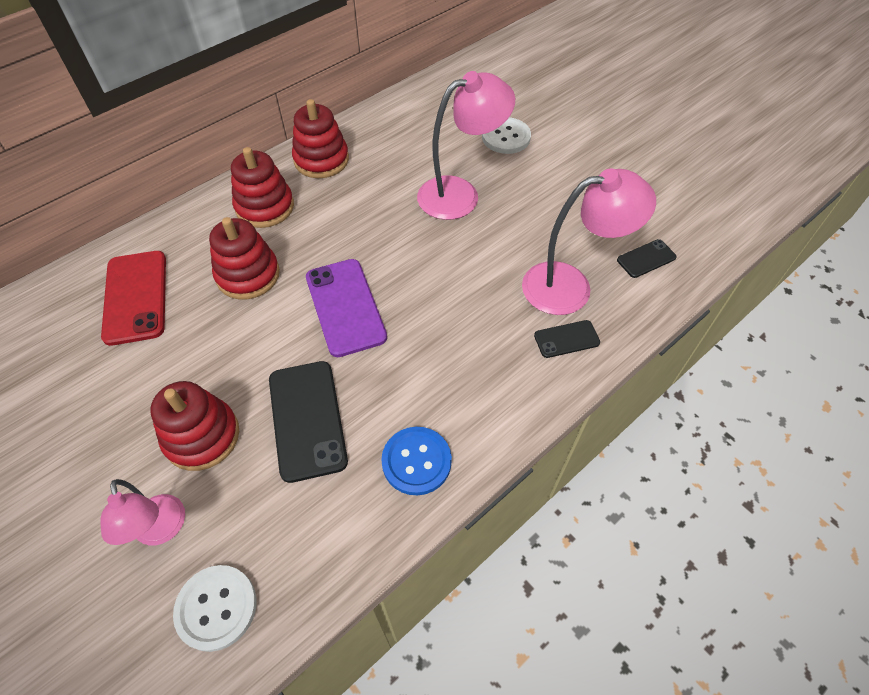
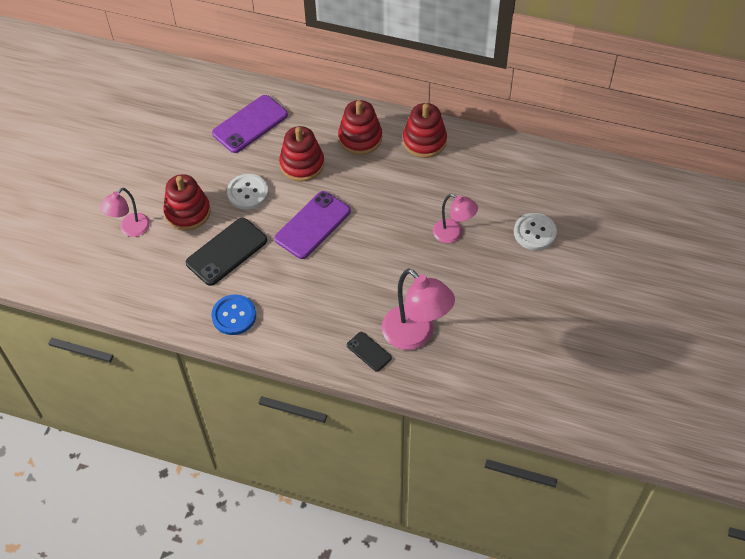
camera: 60 degrees right, 0 degrees up
(135, 297) = (250, 124): red phone -> purple phone
(216, 608) = (109, 275): white button -> white button (247, 192)
(460, 194) = (453, 234): pink lamp -> pink lamp, size x0.61
(646, 259) = (474, 370): black phone -> none

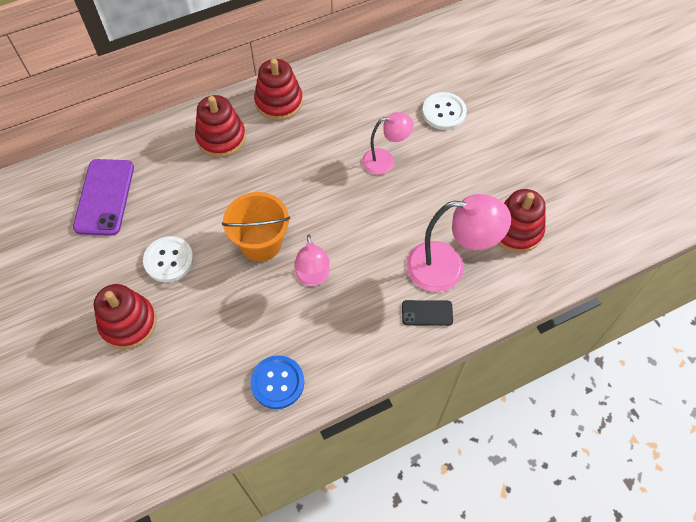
camera: 45 degrees left, 5 degrees up
(130, 229) = (85, 386): pink lamp -> pink lamp (313, 278)
(226, 251) = (206, 329): black phone -> none
(302, 164) = (193, 197): red stacking toy -> red stacking toy (516, 230)
(313, 225) = (261, 243): purple phone -> orange bucket

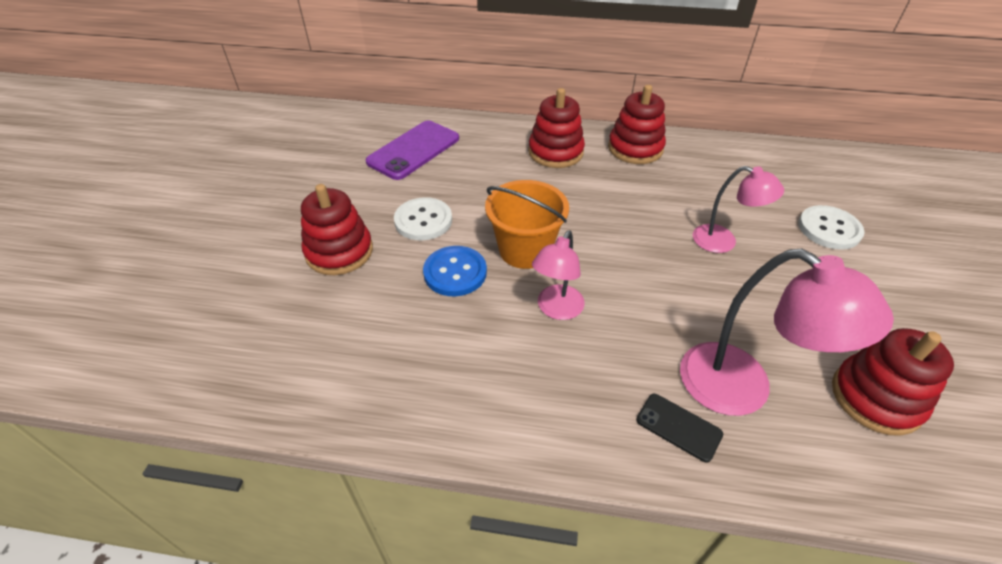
camera: 35 degrees right, 15 degrees down
(277, 382) = (430, 393): blue button -> blue button (455, 272)

